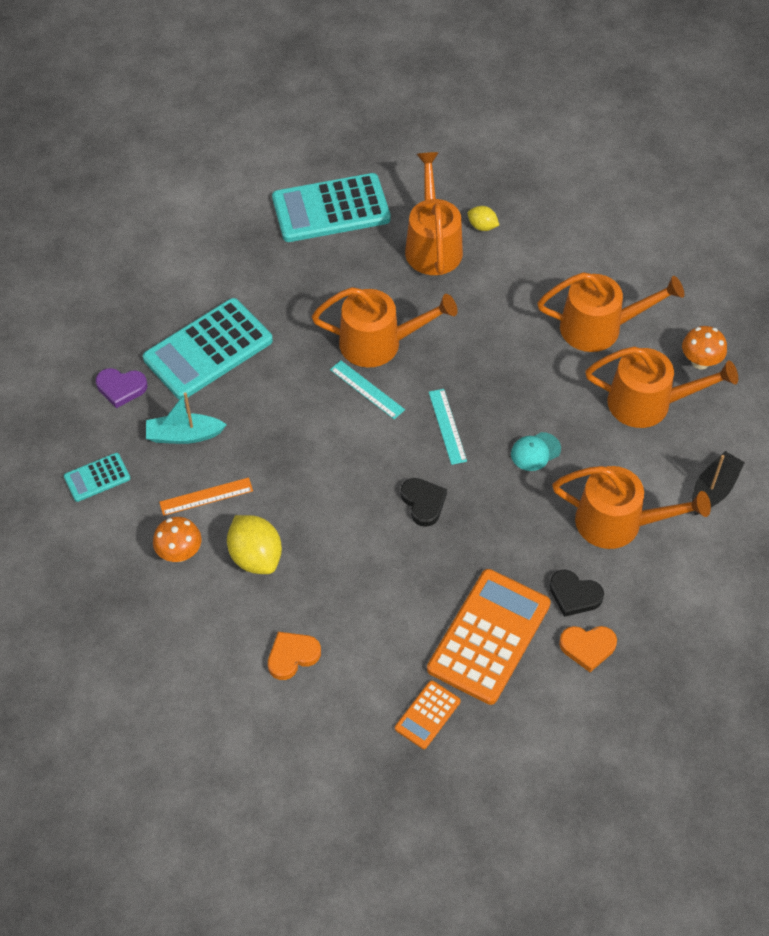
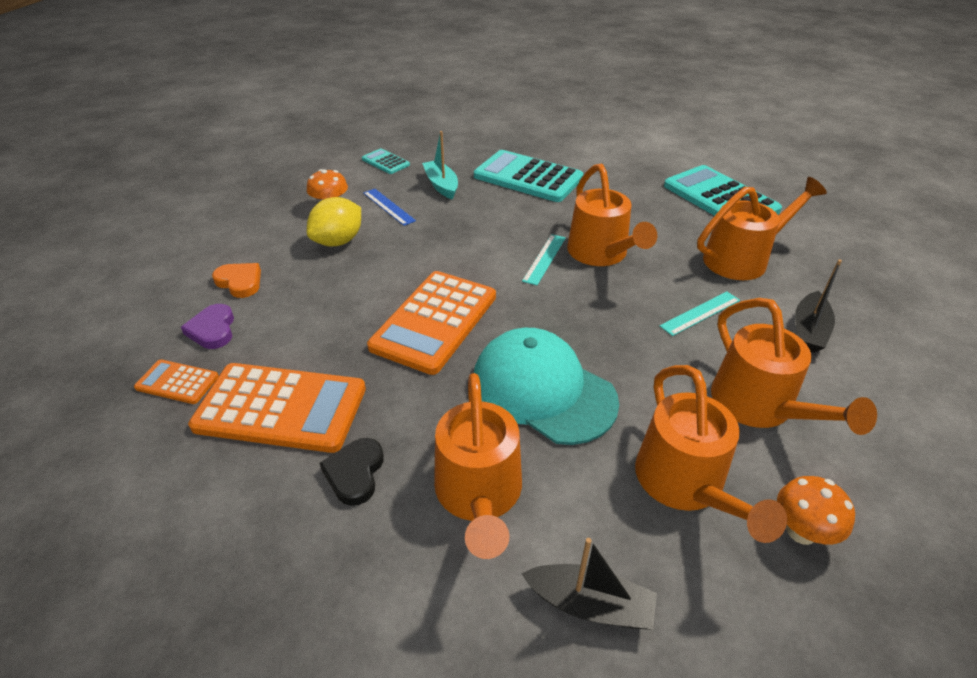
camera: 70 degrees right, 15 degrees down
(121, 388) = (468, 153): purple heart -> purple heart (213, 330)
(206, 496) = (388, 206): orange ruler -> blue ruler
(423, 503) = (434, 321): black heart -> orange calculator
(447, 426) = (535, 316): turquoise ruler -> turquoise ruler (700, 313)
(482, 226) = (799, 284): yellow lemon -> none
(535, 452) = (543, 390): turquoise cap -> turquoise cap, size x2.40
(537, 254) = (808, 331): none -> black boat
(587, 647) = (279, 505): orange heart -> none

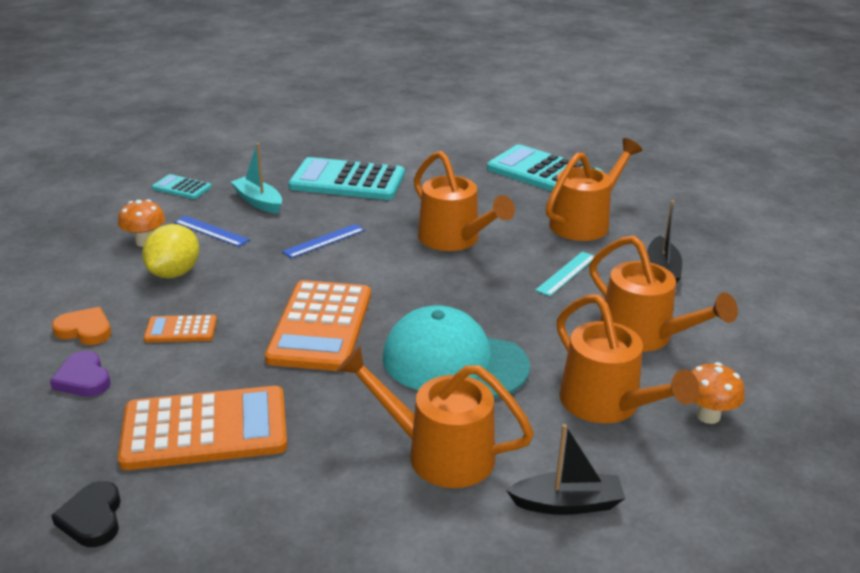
camera: 20 degrees left, 10 degrees down
(177, 382) = (75, 432): orange calculator -> orange calculator (181, 330)
(355, 473) = (312, 463): black heart -> black heart (92, 518)
(479, 233) = (324, 241): none -> blue ruler
(479, 496) = (437, 453): orange watering can -> orange watering can turned 135 degrees clockwise
(544, 259) = (402, 253): turquoise ruler -> none

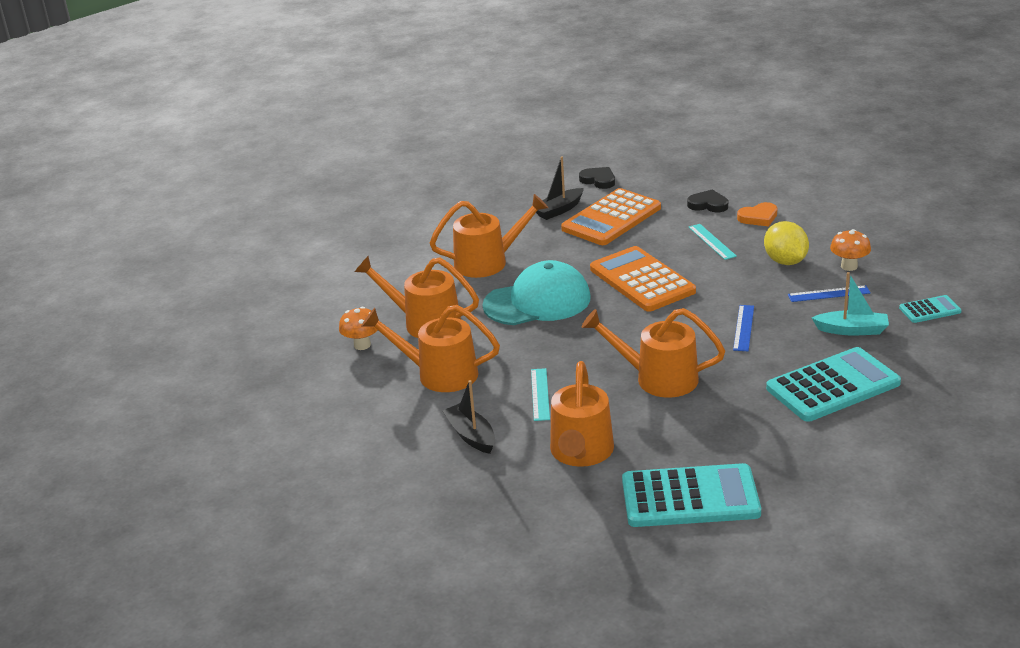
camera: 145 degrees right, 0 degrees up
(83, 379) = (708, 204): purple heart -> black heart
(181, 330) = (712, 241): orange calculator -> turquoise ruler
(567, 504) = (404, 273): black boat -> black boat (559, 210)

